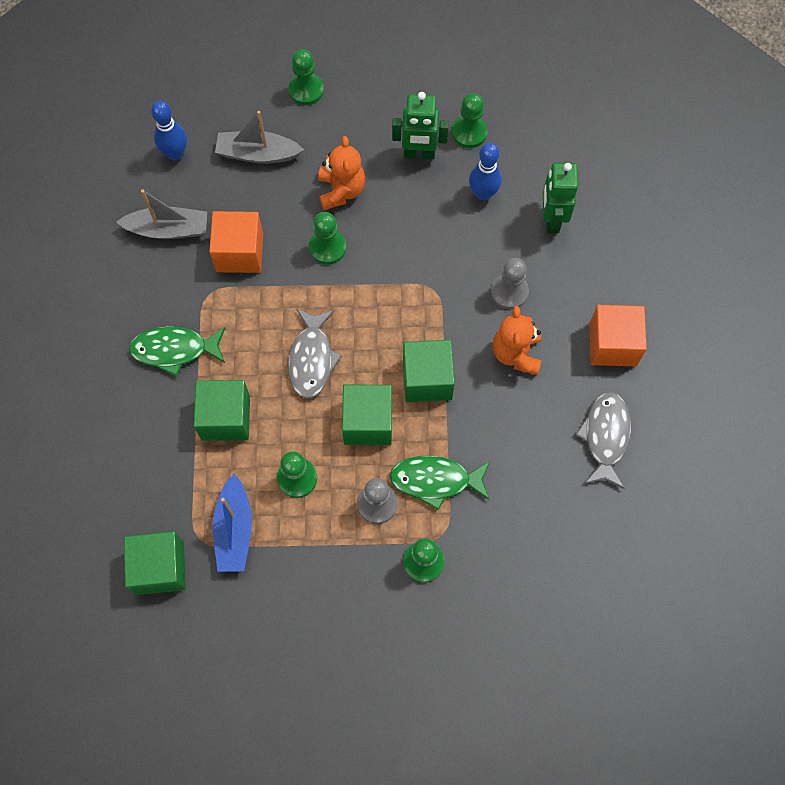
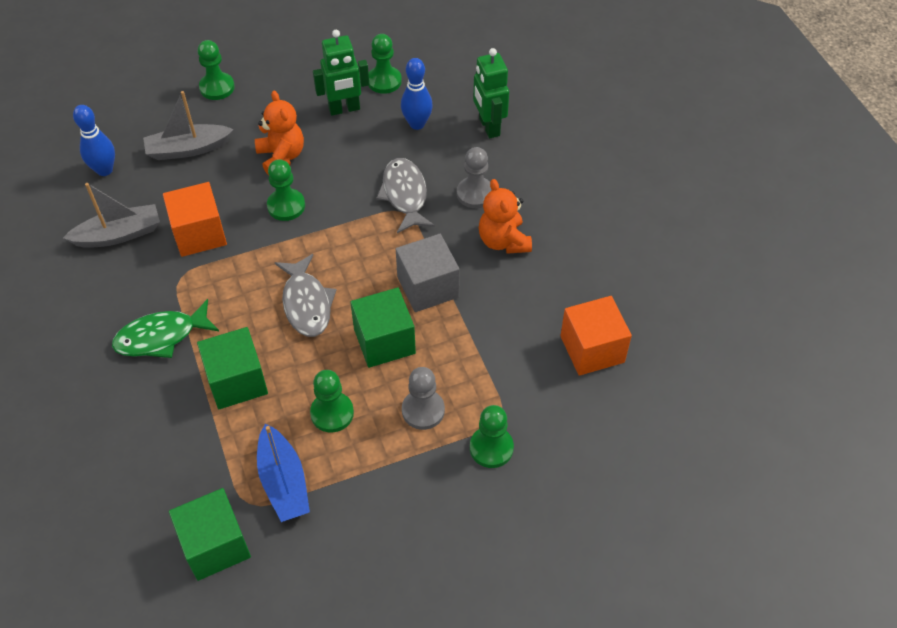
camera: 20 degrees left, 15 degrees down
(427, 379) = (428, 287): green cube -> grey cube
(435, 481) = (472, 371): green fish -> none
(605, 436) = (617, 284): grey fish -> grey fish (405, 195)
(612, 344) = (589, 208): orange cube -> orange cube (592, 349)

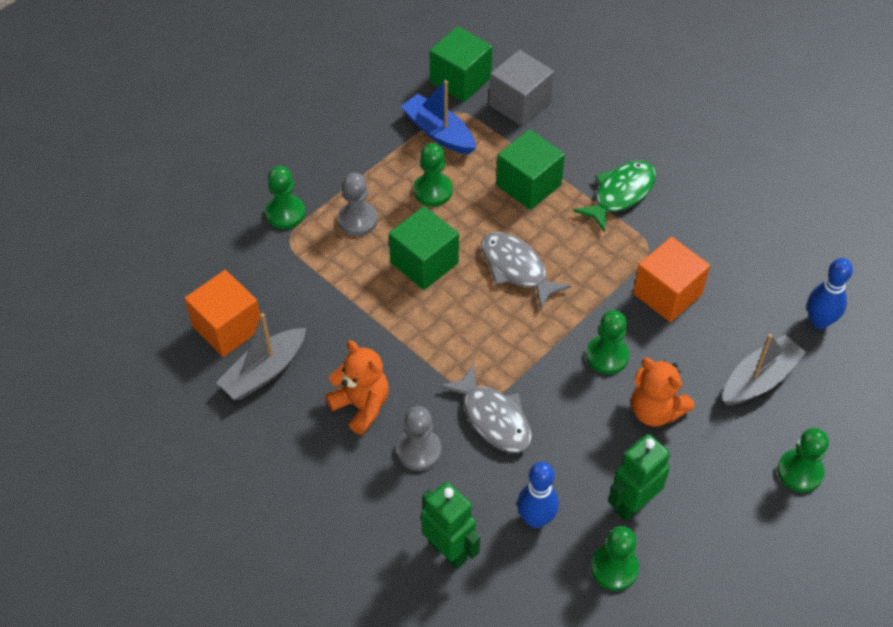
camera: 155 degrees right, 0 degrees up
(119, 234) = (740, 264): grey boat -> grey boat (264, 372)
(428, 287) = (413, 327): grey cube -> grey cube (520, 104)

